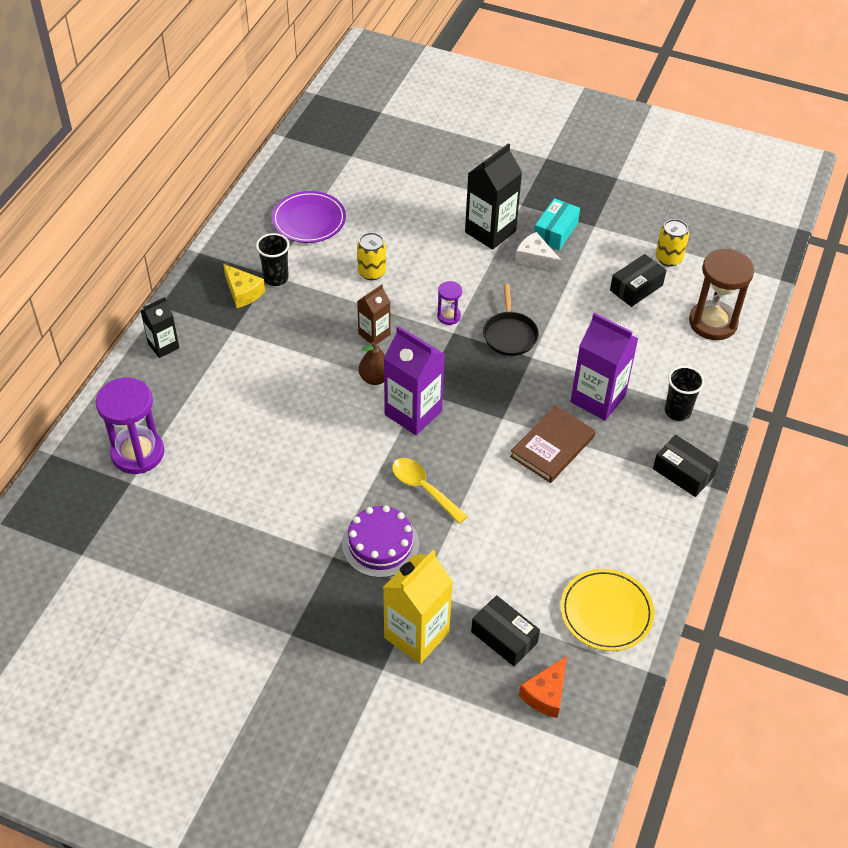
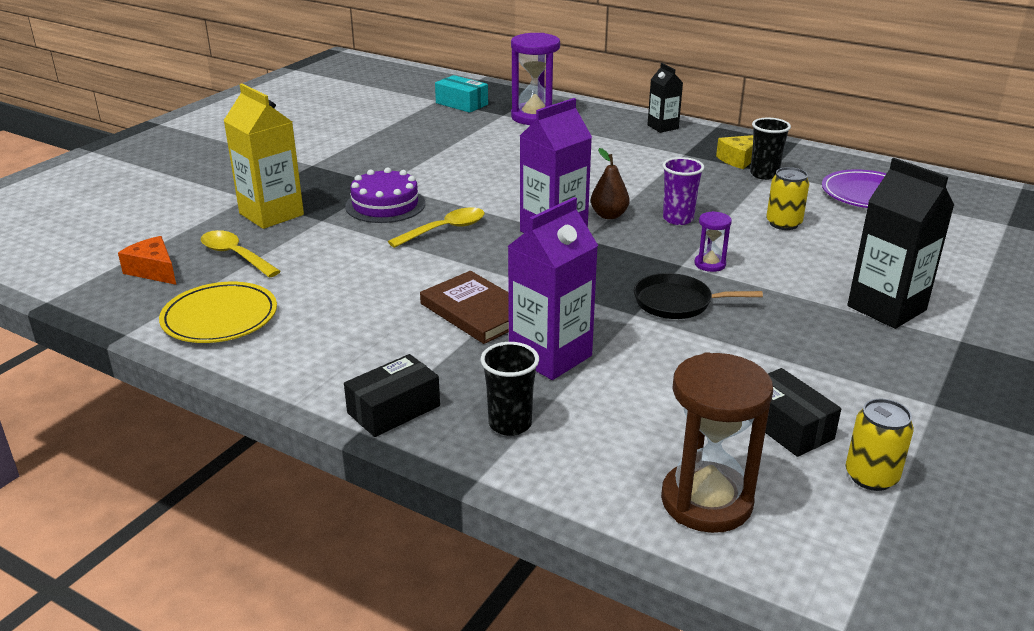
camera: 100 degrees right, 20 degrees down
(374, 334) = (678, 219): brown carton -> purple cup
(504, 637) = (235, 255): black box -> yellow spoon
(535, 259) = (836, 338): white cheese -> none
(555, 232) = (905, 364): turquoise box -> turquoise box (461, 104)

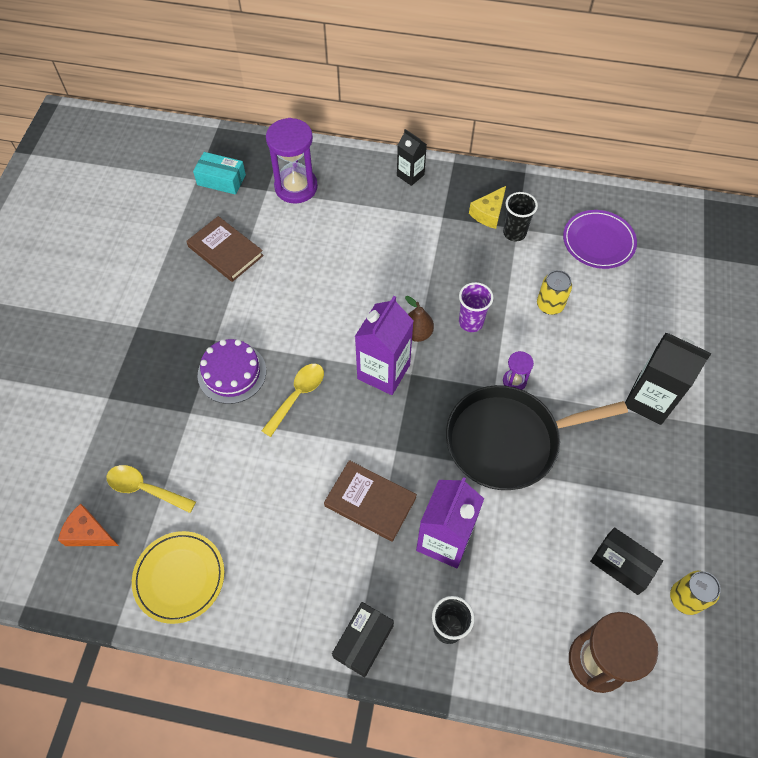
camera: 20 degrees left, 30 degrees up
(271, 214) = (142, 417): yellow carton -> none
(435, 139) = (225, 251): none -> brown book
(677, 302) = (507, 441): black pan -> black pan, size x1.92

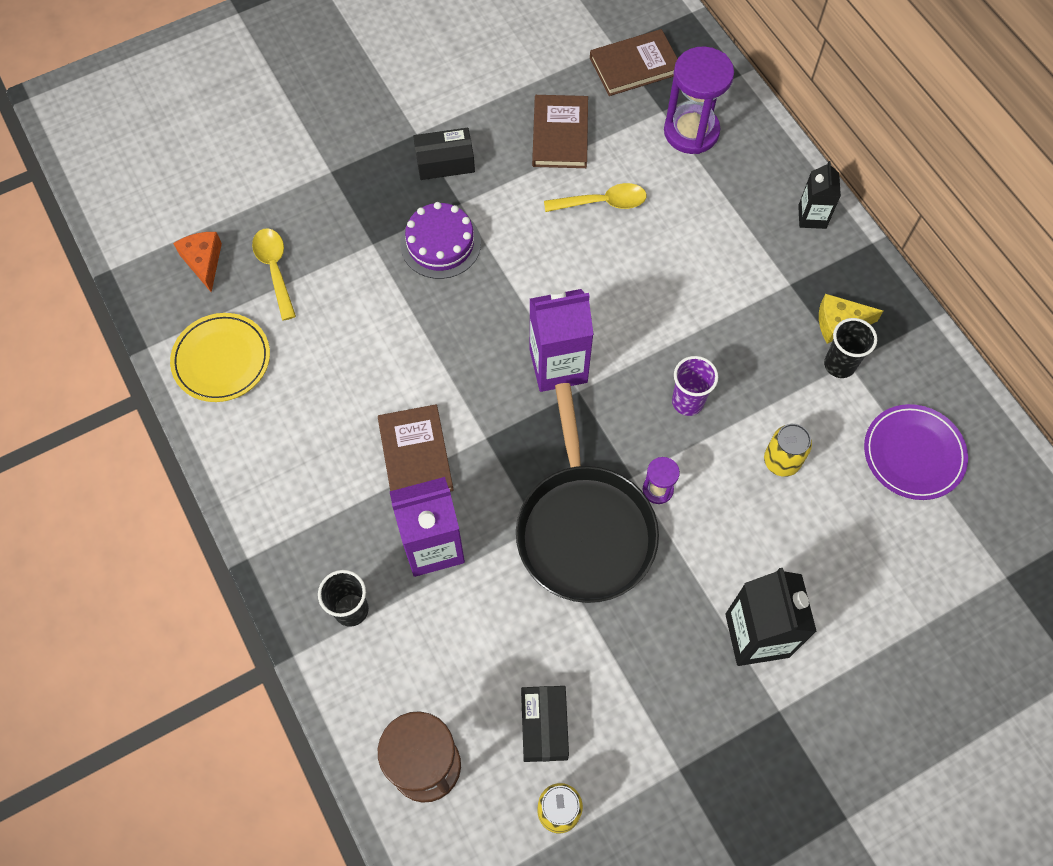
camera: 50 degrees right, 5 degrees up
(221, 180) = (634, 66): turquoise box -> brown book
(297, 396) = (466, 314): yellow spoon -> yellow spoon (602, 203)
(363, 641) = (283, 547): black box -> black box (445, 162)
(417, 333) = (628, 363): brown pear -> none
(507, 441) = (584, 530): black pan -> black pan turned 135 degrees counterclockwise

